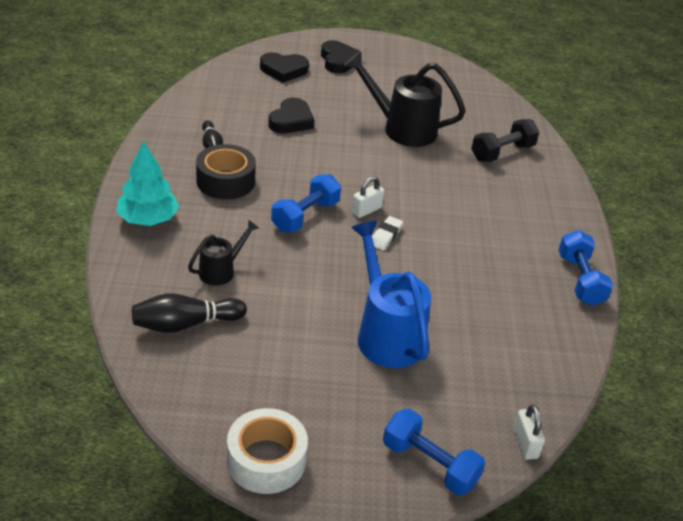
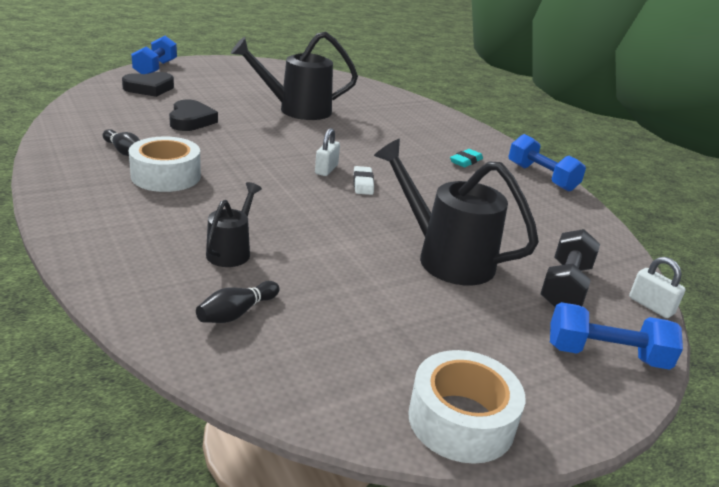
camera: 30 degrees left, 10 degrees down
(148, 219) = (104, 227): turquoise tree -> none
(185, 324) = (237, 313): black bowling pin -> black bowling pin, size x0.65
(225, 181) = (166, 176): black tape -> white tape
(305, 216) = (274, 186): blue dumbbell -> blue dumbbell (155, 68)
(338, 61) = (195, 76): black heart -> none
(386, 334) = (446, 257): blue watering can -> black watering can
(502, 153) = (392, 111): black dumbbell -> black dumbbell (565, 286)
(517, 238) = (466, 161): none -> turquoise eraser

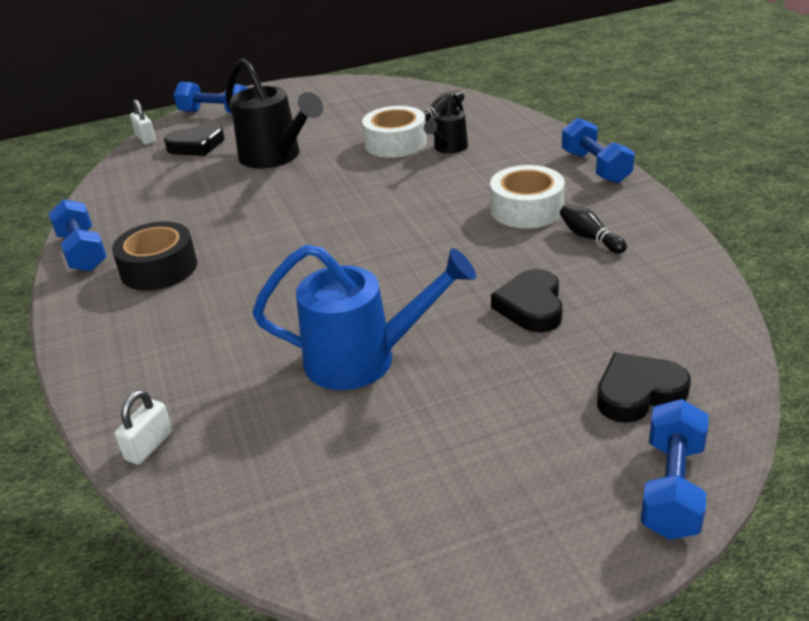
camera: 165 degrees left, 5 degrees up
(68, 210) = (595, 167): none -> blue dumbbell
(297, 110) = (363, 359): black watering can -> blue watering can
(326, 169) = (349, 236): white padlock -> white padlock (149, 446)
(363, 184) = (313, 220): white eraser -> none
(461, 420) = (325, 87): white tape -> white tape (395, 143)
(466, 161) = (159, 268): turquoise eraser -> black tape
(565, 286) = (197, 145): black dumbbell -> black heart

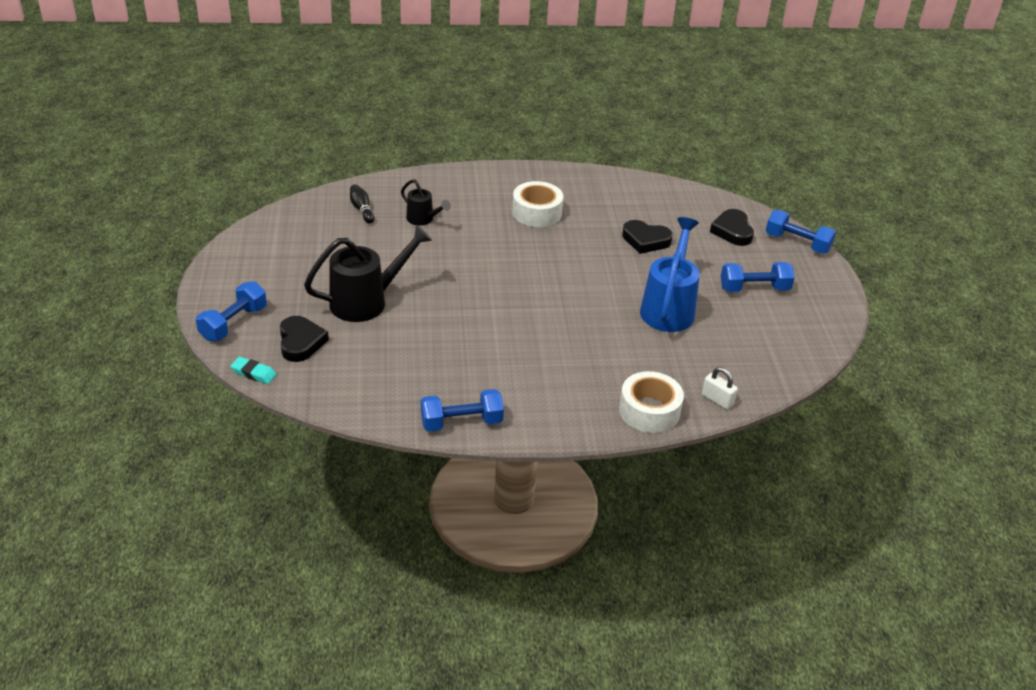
camera: 80 degrees left, 5 degrees up
(146, 138) = (253, 373): white padlock -> turquoise eraser
(159, 268) = (514, 382): black tape -> none
(395, 143) = (393, 240): white tape -> white tape (649, 411)
(589, 238) = (585, 201): black bowling pin -> none
(595, 167) = (500, 173): blue dumbbell -> blue dumbbell (754, 288)

